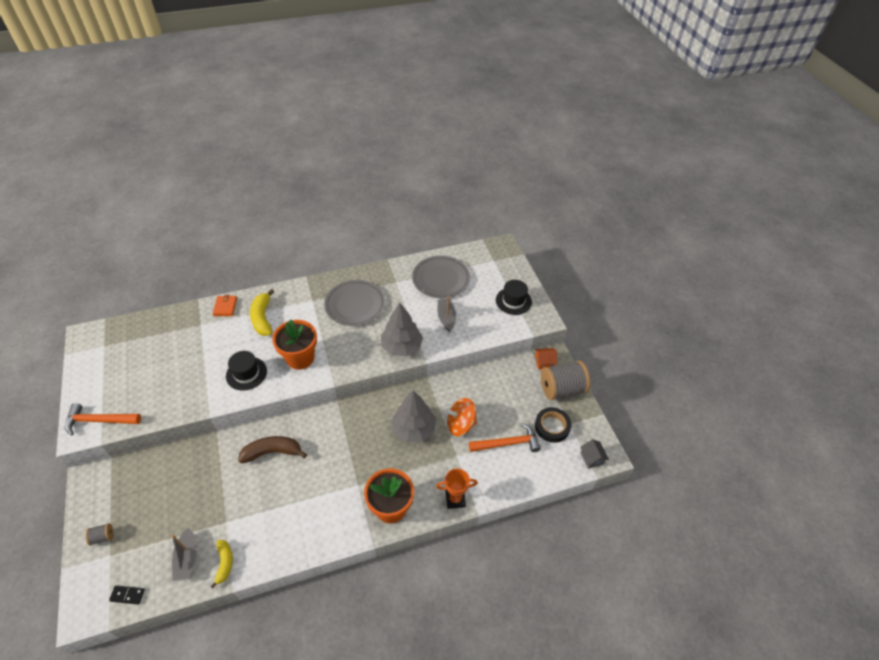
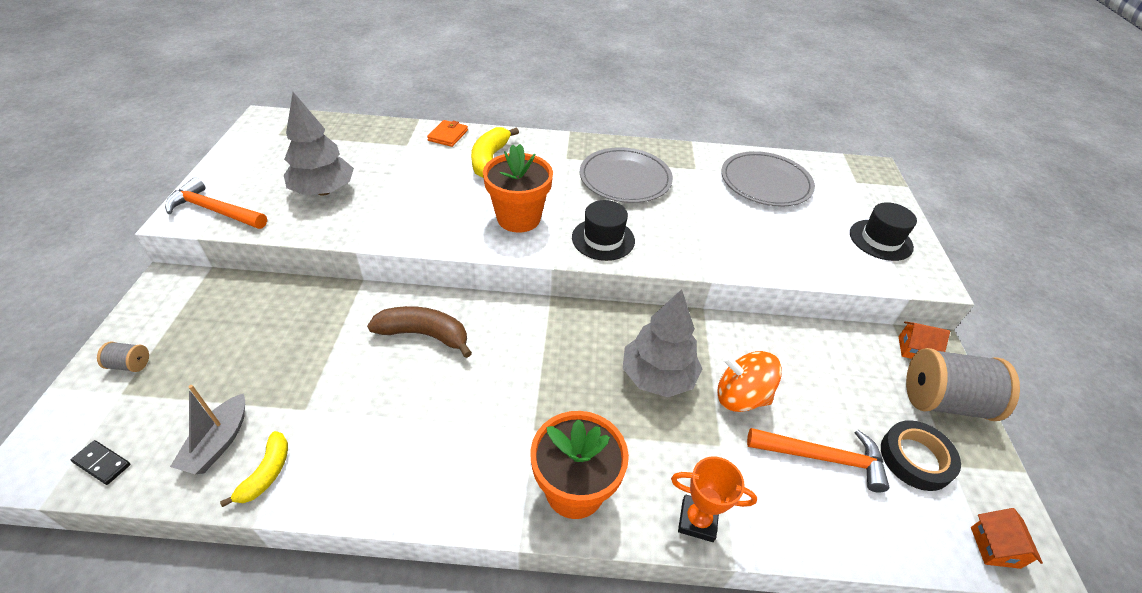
camera: 20 degrees right, 5 degrees down
(246, 373) = (435, 214): black hat -> black hat (603, 239)
(401, 347) = (677, 248): grey tree -> grey tree (324, 191)
(446, 318) = (761, 231): grey boat -> none
(592, 458) = (995, 547): grey house -> orange house

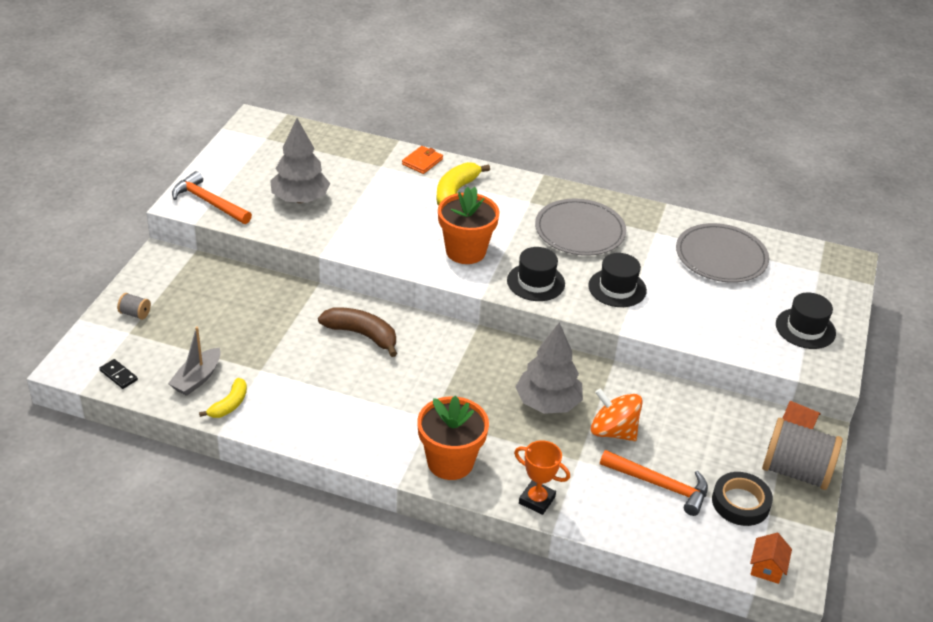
camera: 15 degrees right, 5 degrees down
(686, 231) = (617, 288): none -> black hat

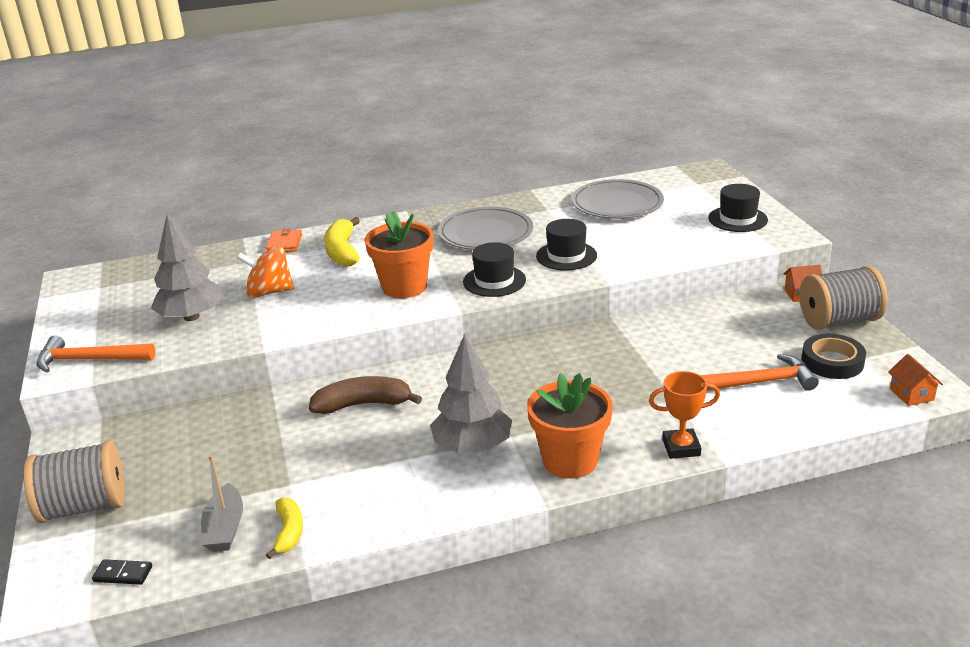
camera: 30 degrees left, 10 degrees down
(135, 314) = (84, 507): grey spool -> grey spool, size x2.33
(548, 403) = (596, 372): grey tree -> grey tree (473, 446)
(613, 431) = (674, 364): orange spinning top -> orange spinning top (269, 292)

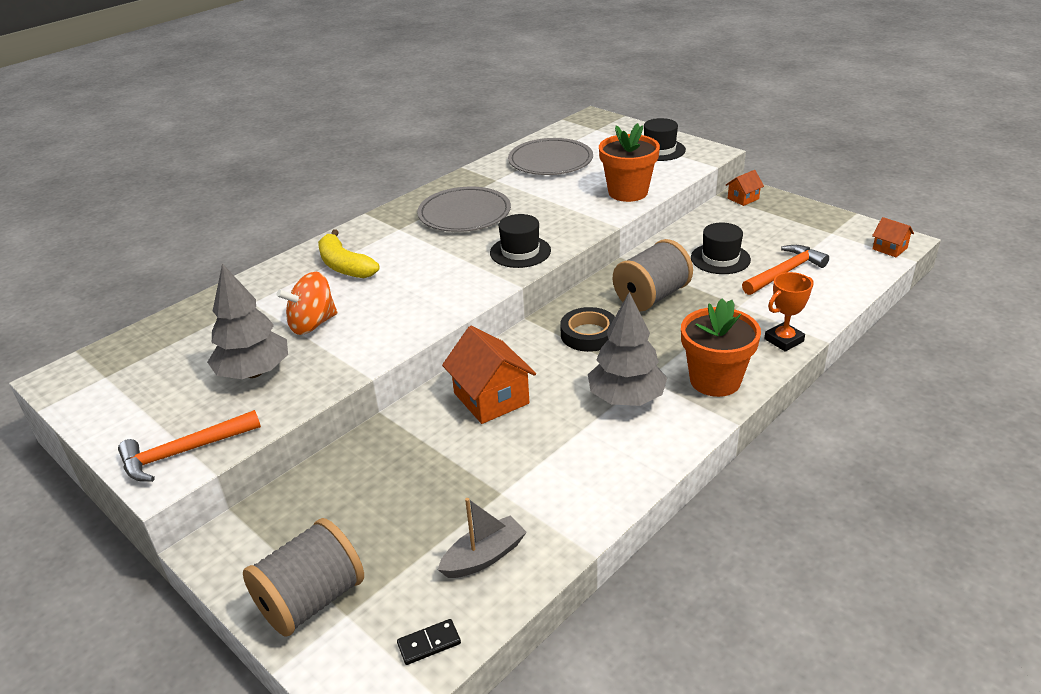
camera: 30 degrees left, 5 degrees up
(225, 528) = (484, 557): grey boat -> grey boat turned 90 degrees counterclockwise
(284, 243) = (274, 275): orange wallet -> none
(289, 532) = (548, 534): yellow banana -> none
(363, 404) = (491, 398): brown banana -> orange house
(404, 287) = (443, 280): orange flower pot -> orange flower pot (628, 192)
(566, 256) = (558, 214): black hat -> black hat (720, 259)
(832, 361) = (816, 241): black tape -> black tape (588, 334)
(838, 321) = (788, 211): grey spool -> grey spool (651, 297)

